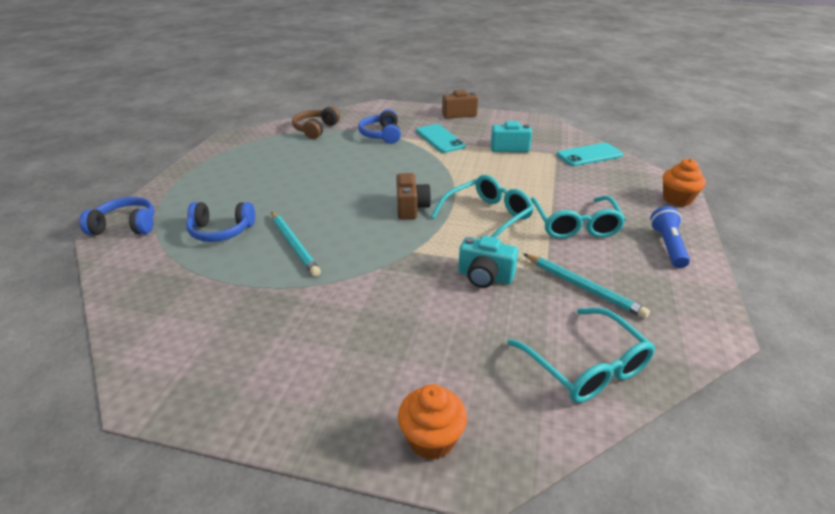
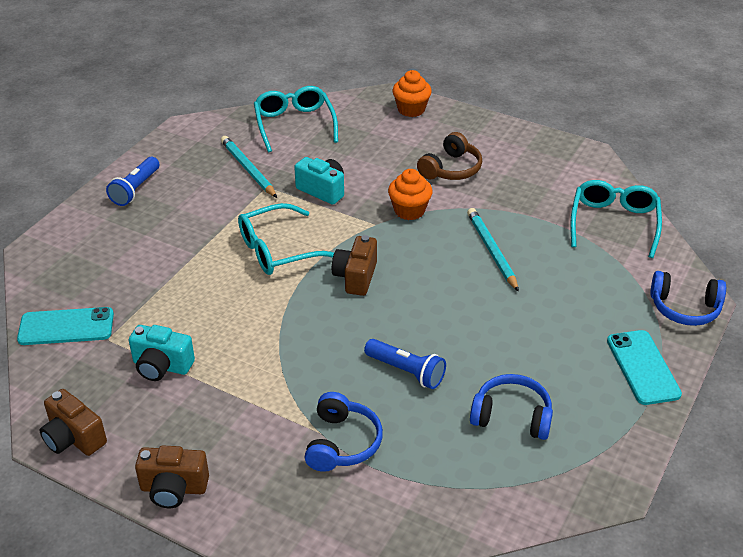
camera: 165 degrees left, 5 degrees up
(221, 231) = (572, 282): blue headphones -> blue headphones (512, 416)
(315, 129) = (454, 487): brown headphones -> brown headphones (451, 169)
(353, 164) = (406, 371): none -> blue flashlight
(440, 139) = (251, 411): turquoise phone -> turquoise phone (642, 367)
(525, 121) = (74, 438): none -> brown camera
(575, 225) = (197, 224): turquoise glasses -> turquoise glasses (614, 223)
(677, 199) = (54, 236): orange cupcake -> orange cupcake (409, 211)

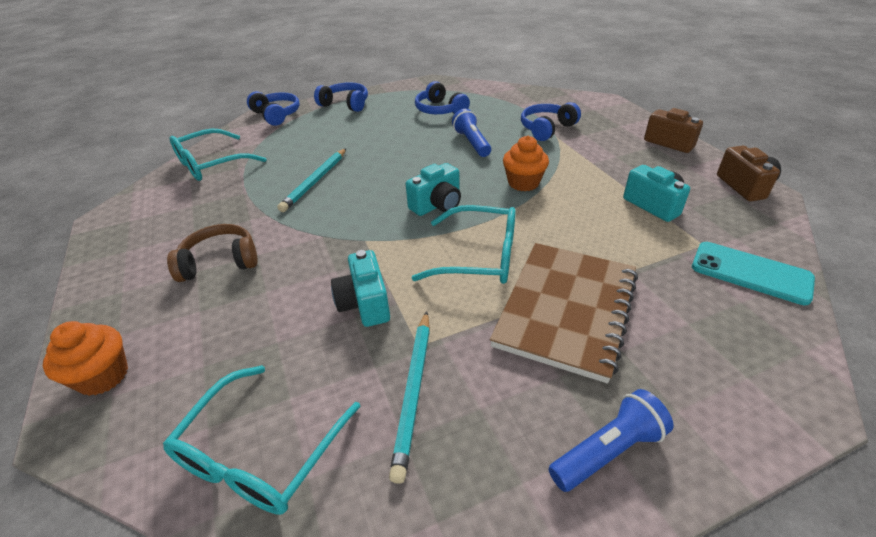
camera: 140 degrees left, 0 degrees up
(191, 242) = (566, 309): none -> brown notebook
(356, 277) = (437, 205): brown camera -> turquoise camera
(409, 211) = (320, 239): orange cupcake -> orange cupcake (523, 183)
(642, 367) = (345, 104): turquoise phone -> blue headphones

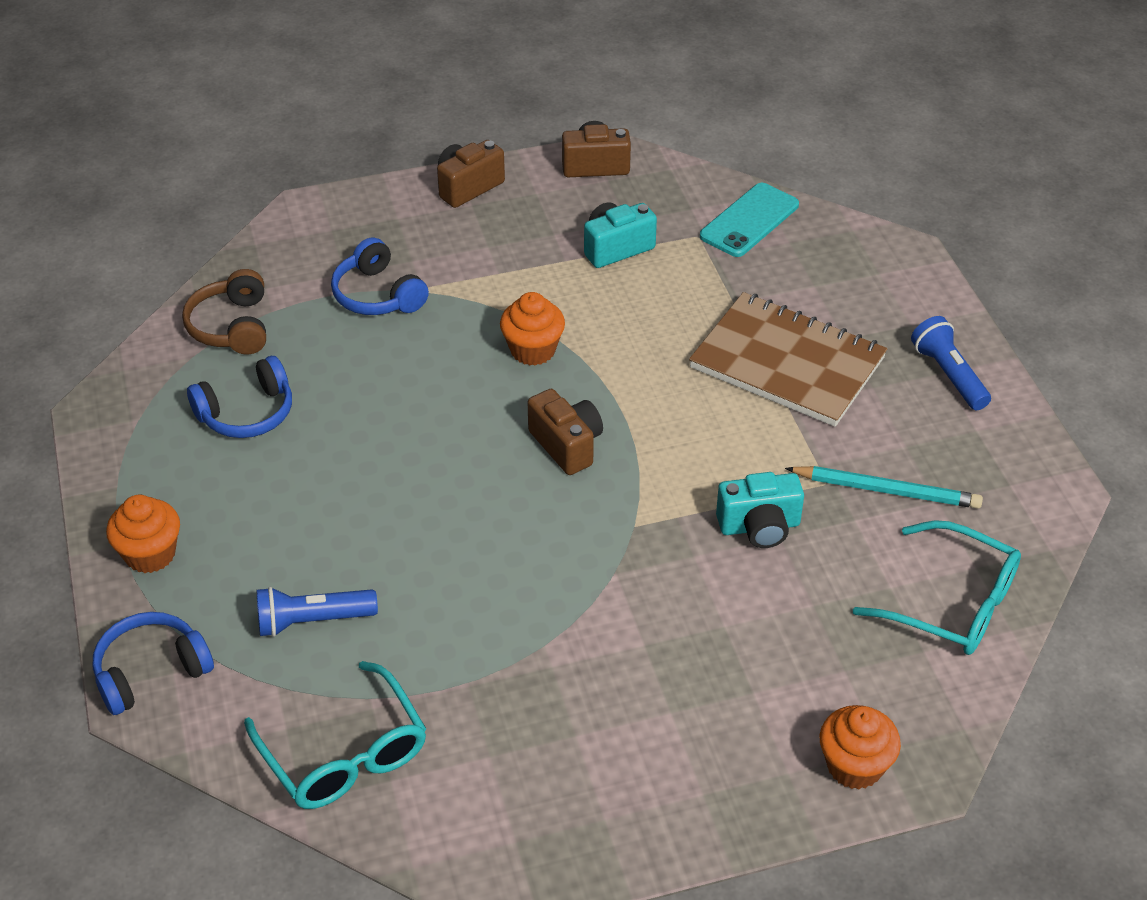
camera: 85 degrees left, 5 degrees up
(220, 262) = (655, 686): brown headphones -> brown headphones (232, 326)
(315, 181) = (458, 588): turquoise pencil -> none
(345, 104) = (150, 554): blue headphones -> orange cupcake
(437, 205) = (567, 445): turquoise camera -> brown camera
(472, 143) = (393, 386): blue flashlight -> blue flashlight (312, 621)
(479, 256) = (689, 417): turquoise glasses -> none

